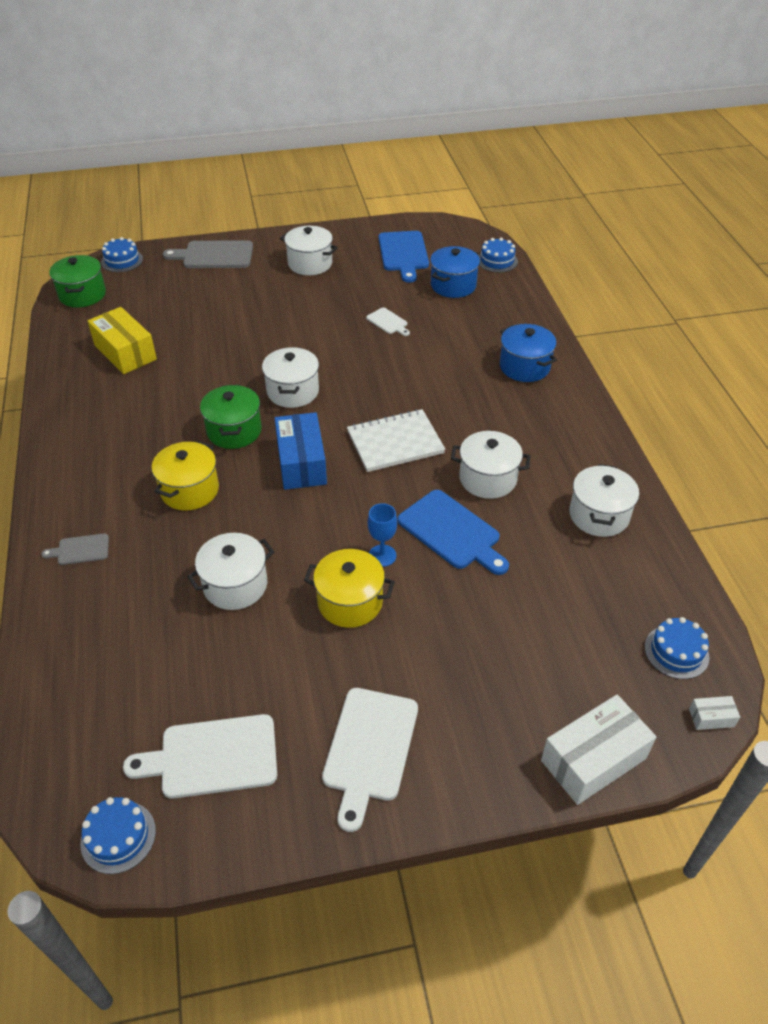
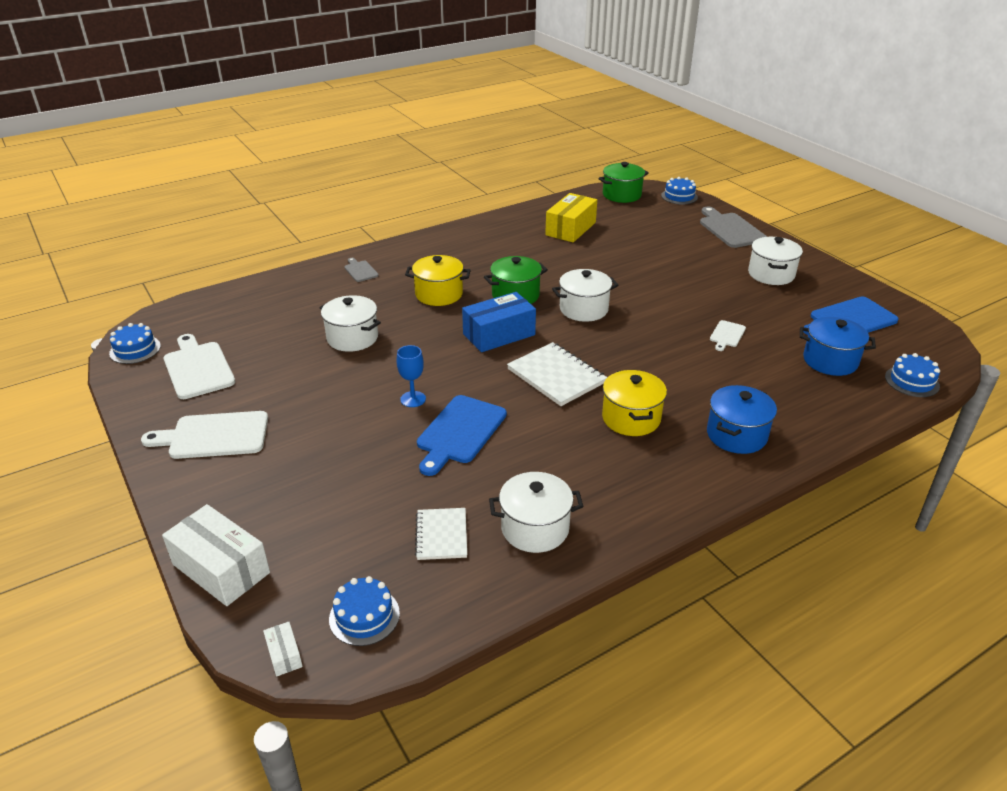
camera: 70 degrees right, 10 degrees down
(350, 602) = (355, 394): yellow pot -> yellow pot (631, 418)
(488, 479) = (543, 441): white pot -> none
(591, 578) = (441, 535): none -> white notebook

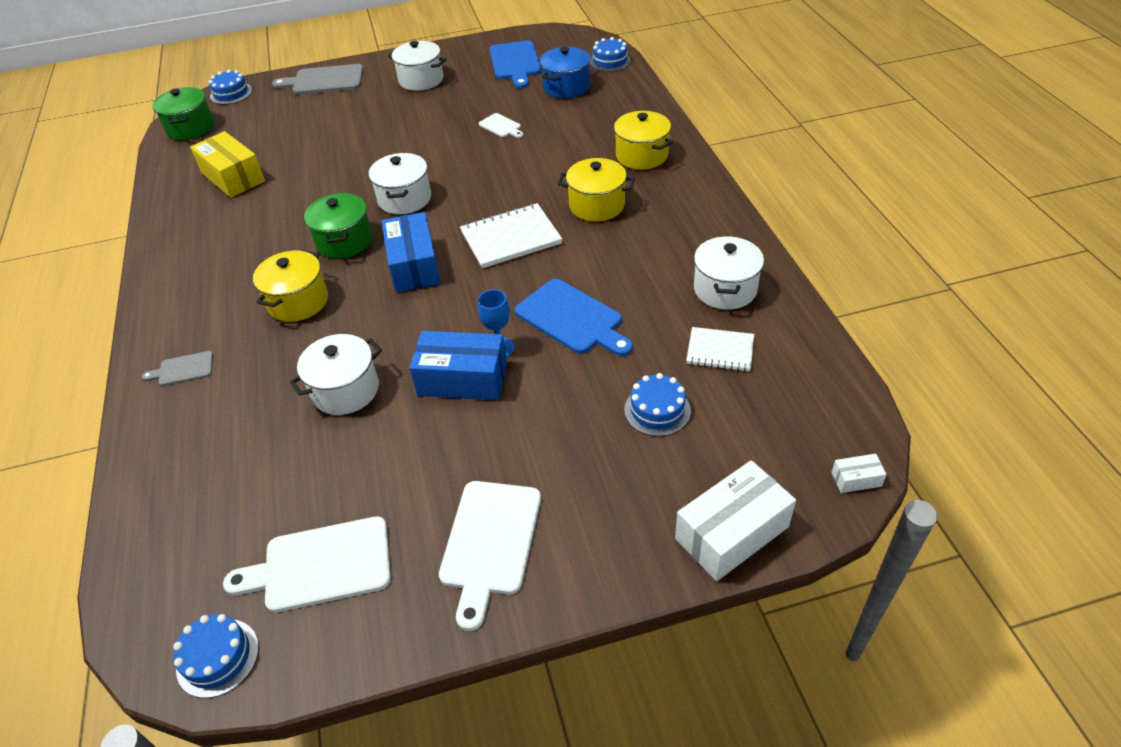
camera: 70 degrees left, 10 degrees up
(364, 616) = (814, 416): blue cake -> blue cake (657, 410)
(373, 388) = (462, 379): none -> blue box
(736, 435) = (641, 155): blue pot -> yellow pot

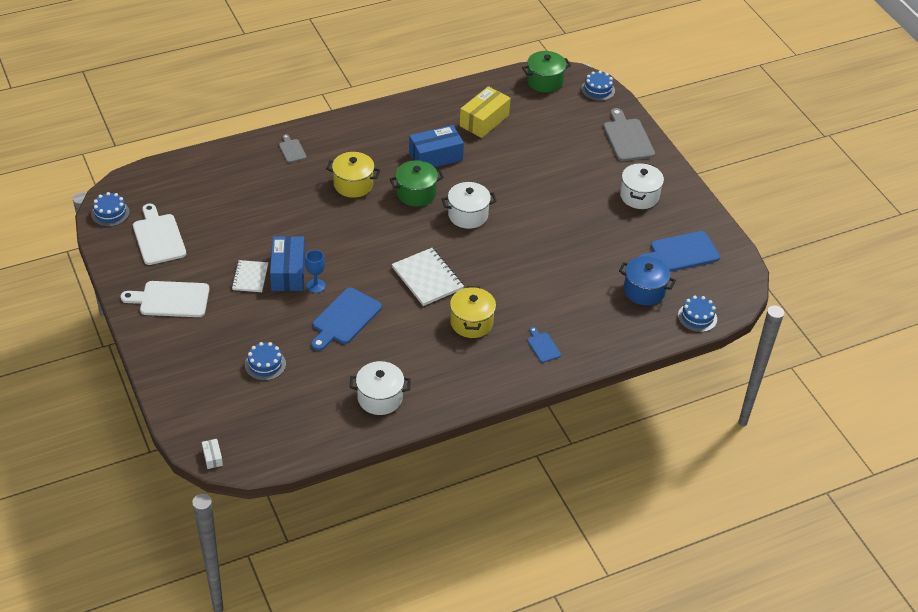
camera: 75 degrees right, 0 degrees up
(345, 390) = (277, 222): white pot -> none
(414, 265) = (393, 233): blue box -> blue box (435, 156)
(501, 126) = (574, 256): white cutting board -> none
(641, 155) = (543, 346): yellow pot -> blue cutting board
(720, 351) = (318, 395): white notebook -> white notebook (250, 277)
(731, 533) = (175, 399): white box -> none

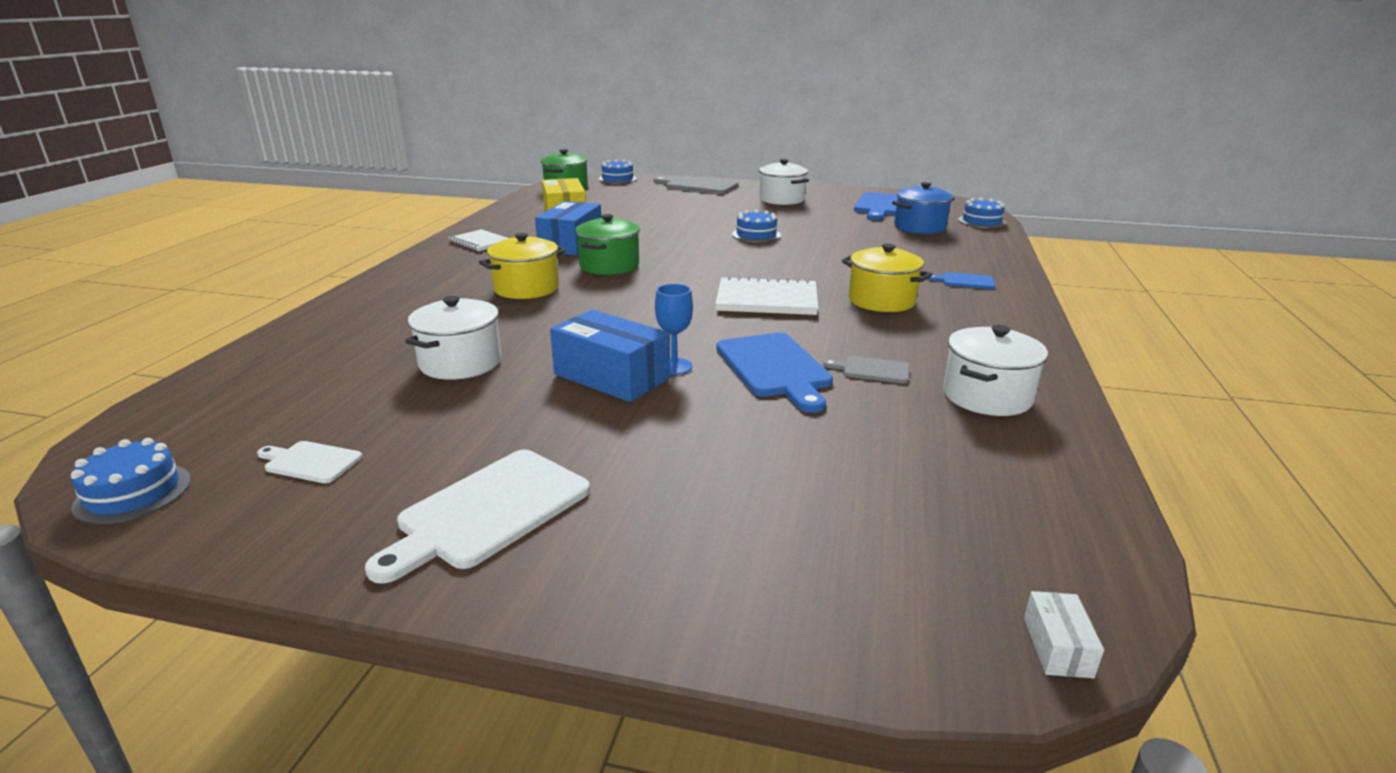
camera: 50 degrees left, 20 degrees down
(158, 237) = (310, 462): white cutting board -> white cutting board, size x0.52
(212, 457) = (1057, 647): white box -> white box turned 75 degrees clockwise
(250, 277) = (570, 409): white notebook -> white notebook (480, 242)
(265, 364) = (806, 469): blue cake -> blue cake (756, 235)
(292, 150) = (386, 300): grey cutting board -> grey cutting board (872, 370)
(468, 215) = (691, 255): white pot -> white pot (460, 363)

